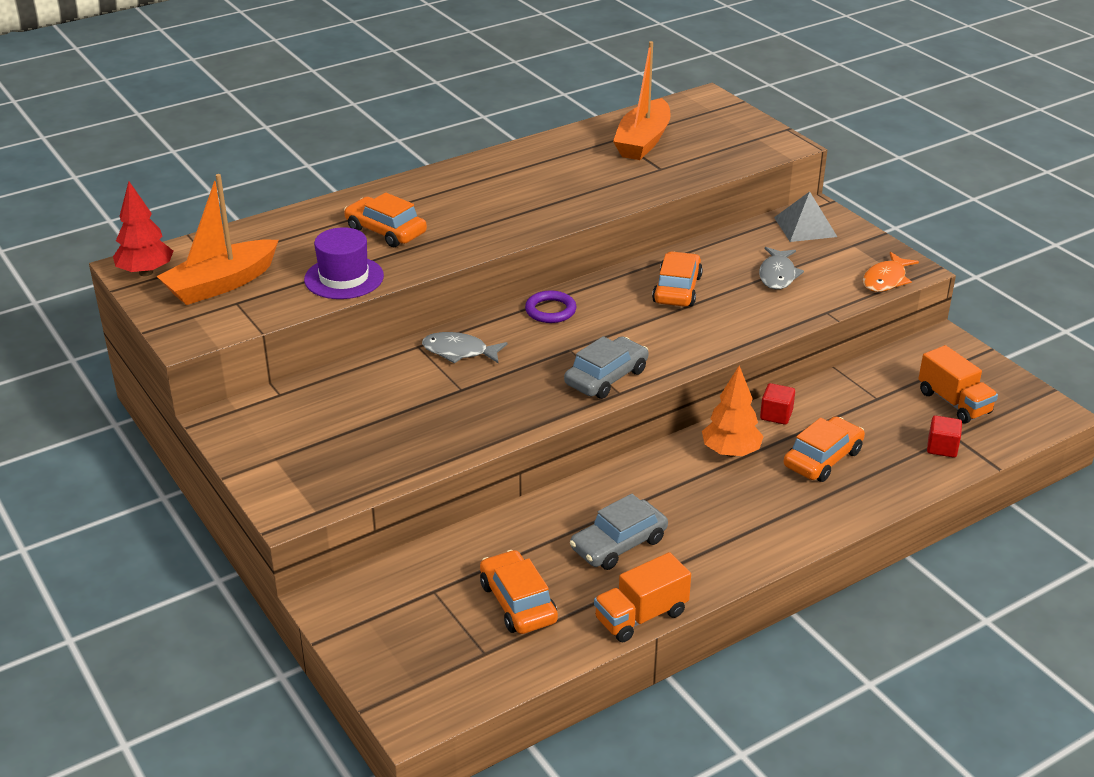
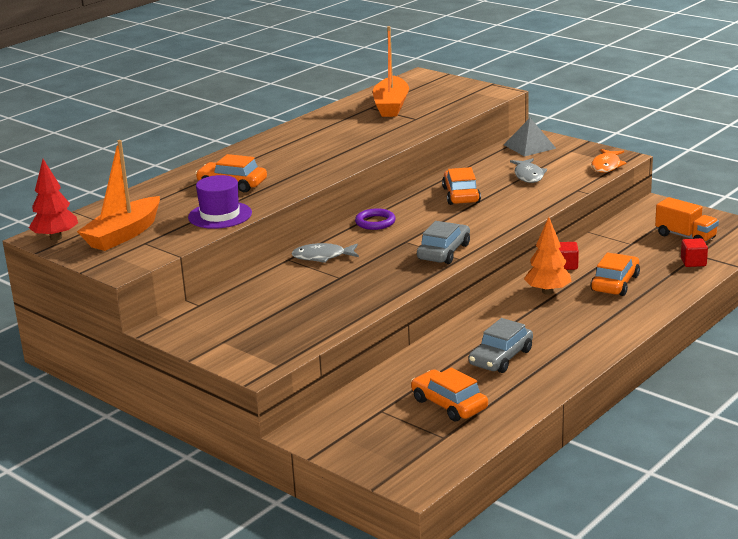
camera: 15 degrees left, 10 degrees down
(641, 616) = (544, 393): orange truck -> none

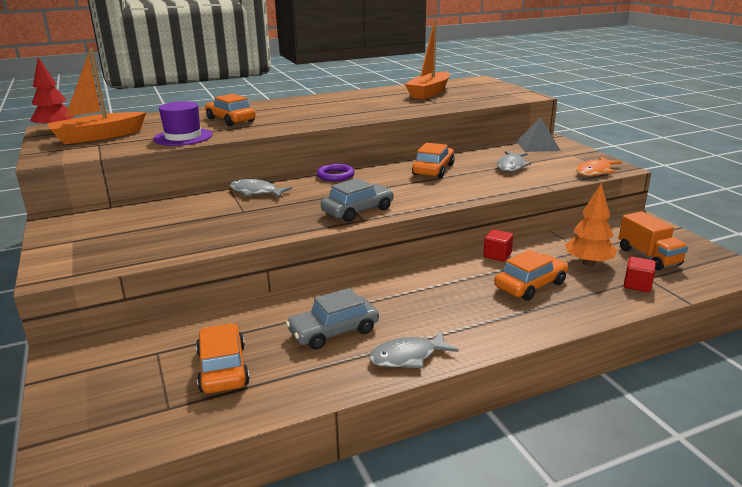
camera: 25 degrees right, 0 degrees up
(547, 291) = (453, 276): orange tree -> orange tree (588, 263)
(576, 358) = (408, 357): none -> grey fish

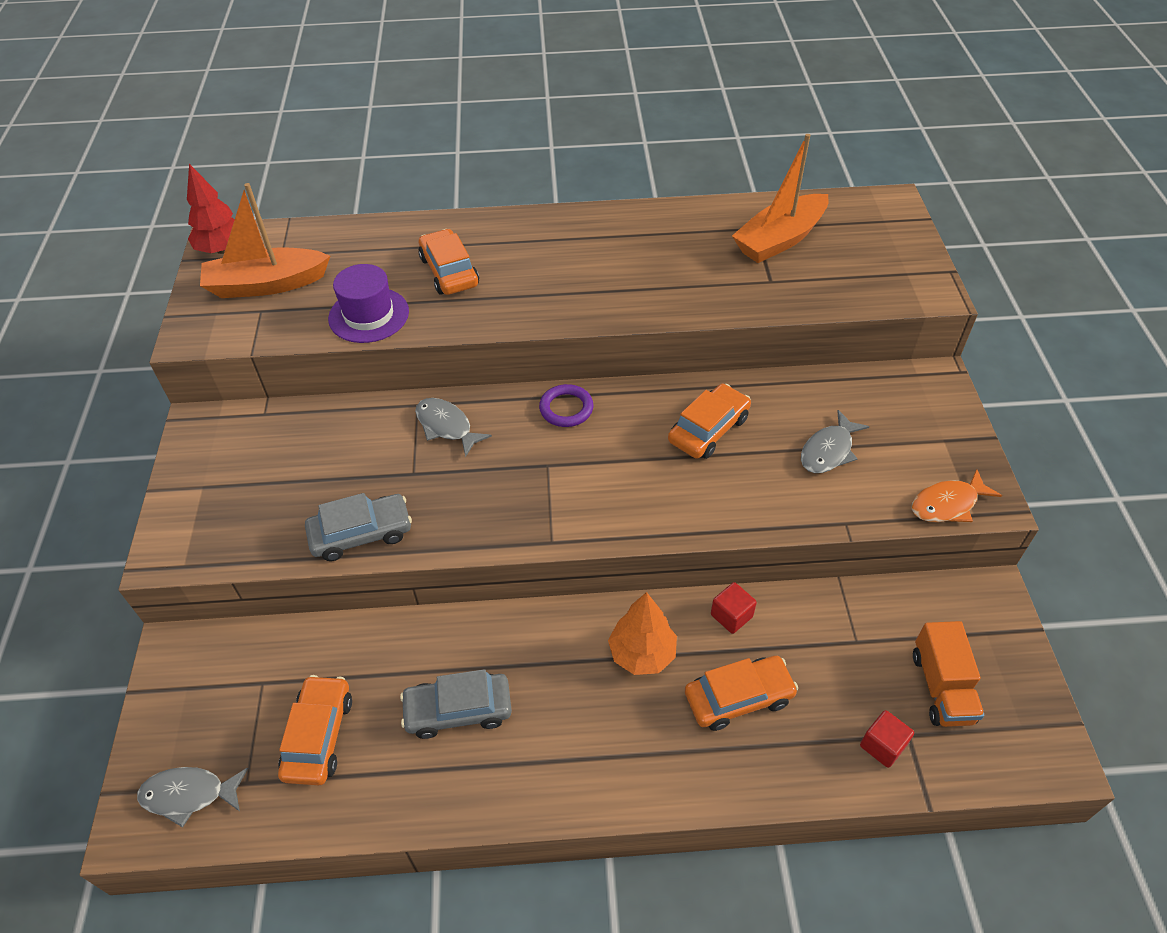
camera: 20 degrees right, 25 degrees up
(358, 210) = (554, 516): grey car -> grey car (361, 533)
(408, 357) = (519, 788): grey fish -> grey fish (189, 795)
(537, 145) = (907, 396): grey pyramid -> none
(588, 263) = (845, 674): orange tree -> orange tree (642, 654)

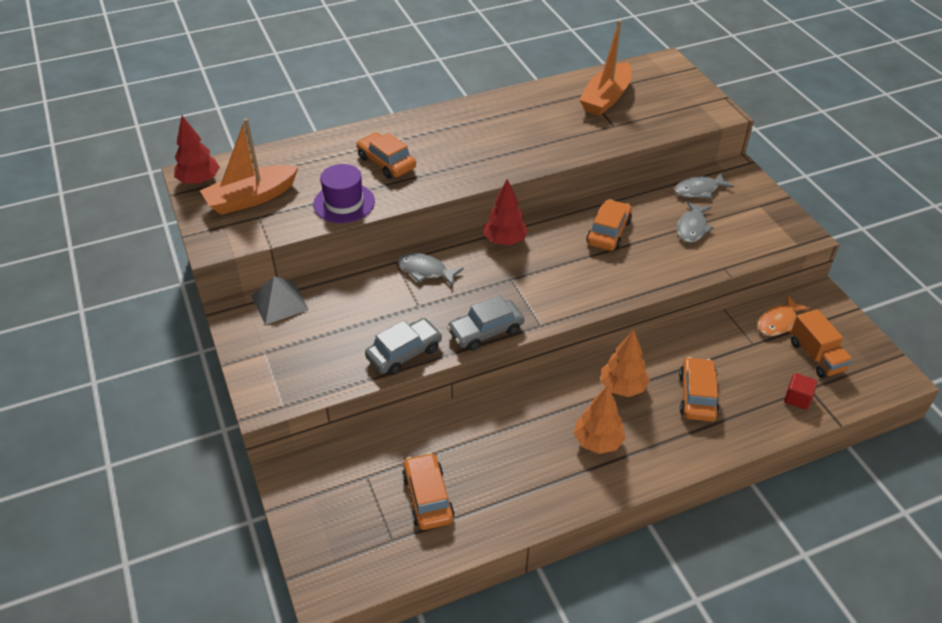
camera: 20 degrees left, 5 degrees down
(189, 795) = (354, 560): grey fish -> grey fish (699, 190)
(254, 425) = (279, 302): none -> grey pyramid
(458, 710) = (517, 454): grey car -> grey car (485, 331)
(566, 408) = (505, 240): purple ring -> red tree
(570, 724) = (598, 441): none -> orange tree
(731, 616) = (668, 349): red cube -> none
(738, 697) = (697, 396): orange car -> orange car turned 45 degrees counterclockwise
(947, 504) = (780, 242): orange fish -> orange fish (778, 322)

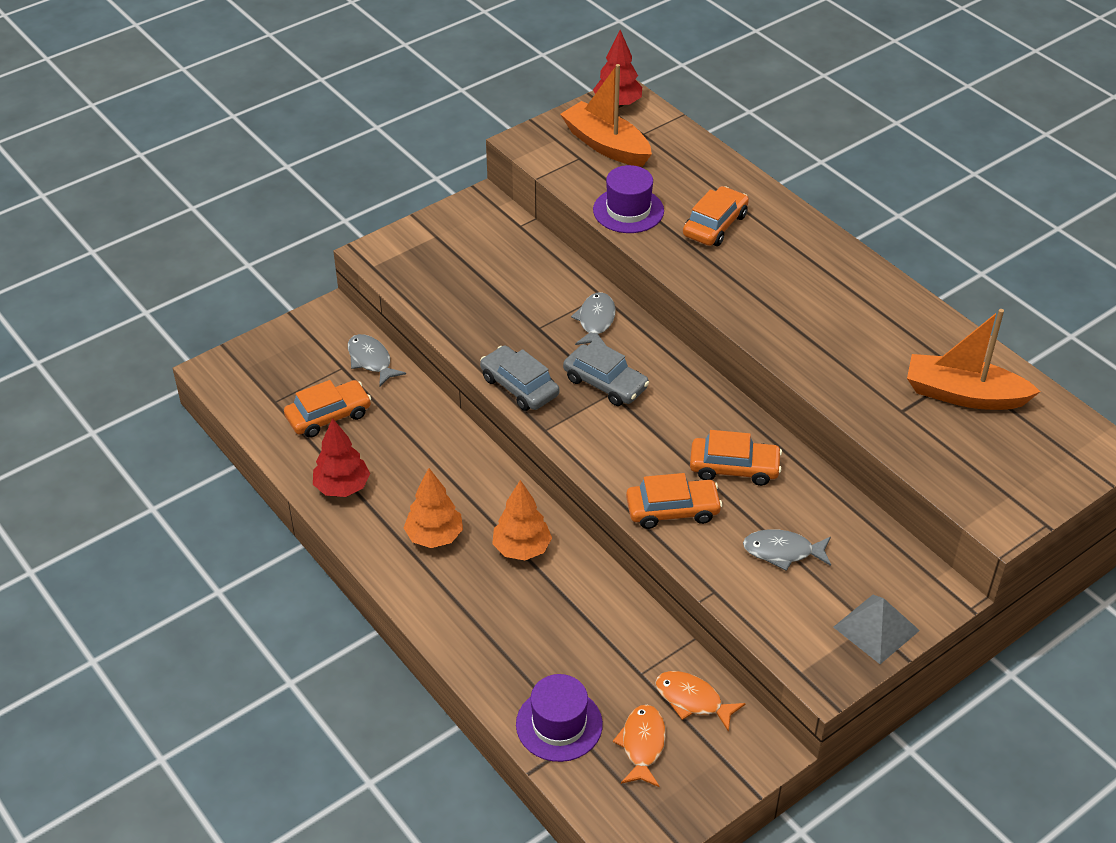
camera: 75 degrees right, 0 degrees up
(279, 302) = (506, 227): grey pyramid -> grey pyramid (876, 628)
(404, 353) = (466, 331): grey car -> grey car (605, 383)
(505, 240) = (675, 376): red tree -> red tree (342, 487)
(697, 396) = (530, 621): orange car -> orange car (672, 510)
(699, 190) = (870, 553): grey fish -> grey fish (371, 360)
(797, 398) = (559, 724): red cube -> purple hat
(816, 356) = (642, 744): orange truck -> orange fish

